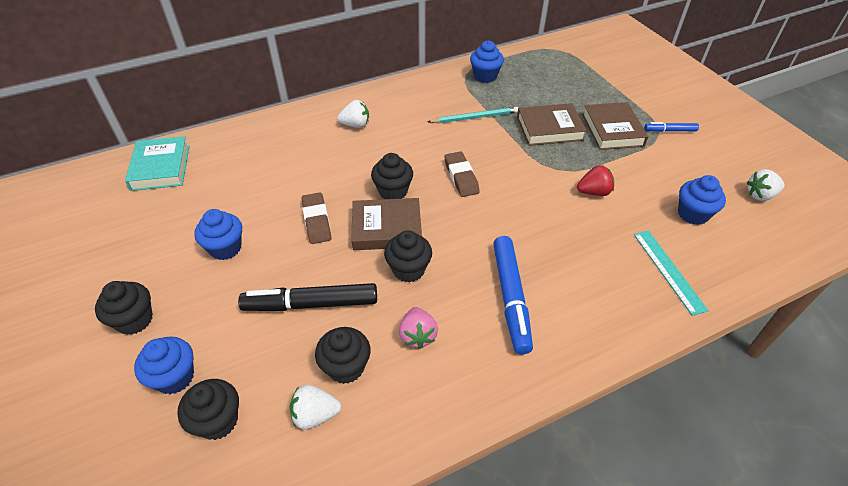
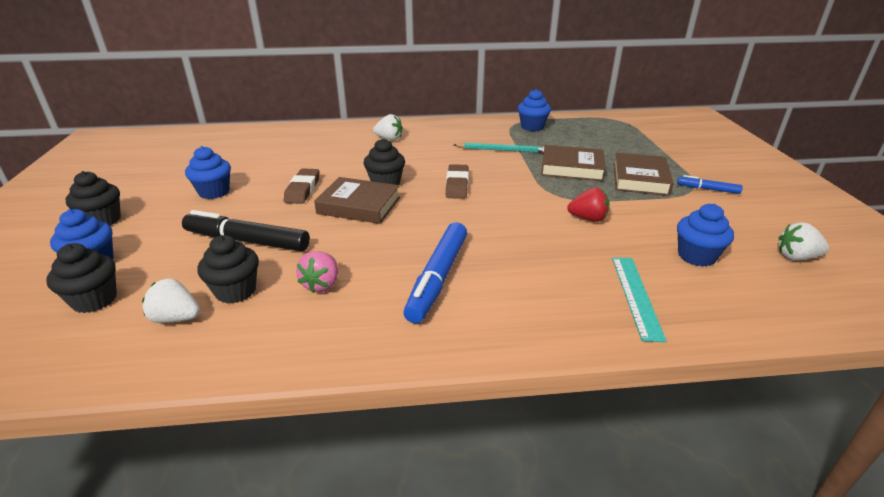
camera: 20 degrees right, 15 degrees down
(161, 167) = (214, 139): turquoise book -> none
(408, 270) = (354, 236): black cupcake -> none

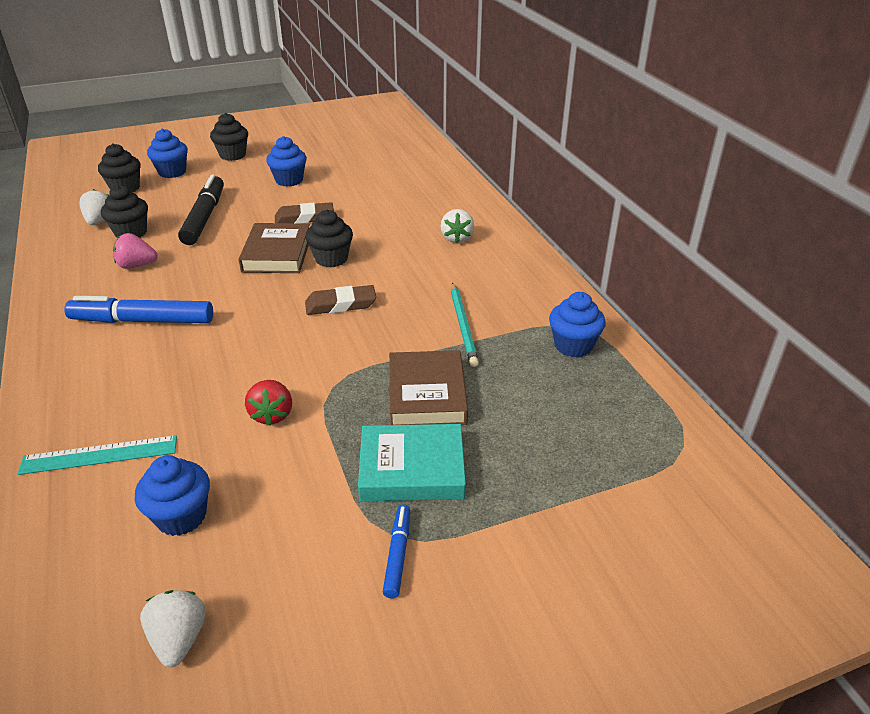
camera: 75 degrees right, 5 degrees up
(640, 179) = (412, 469): brown book -> turquoise book

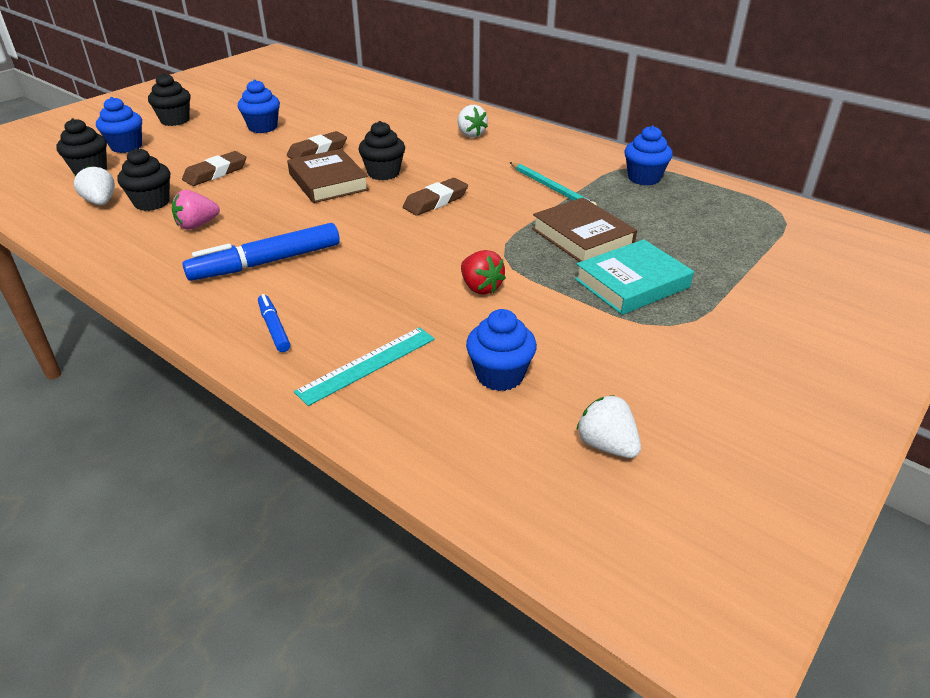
camera: 30 degrees left, 0 degrees up
(204, 217) = (215, 173): black marker -> brown eraser
(397, 554) = (689, 334): blue marker -> blue marker (274, 328)

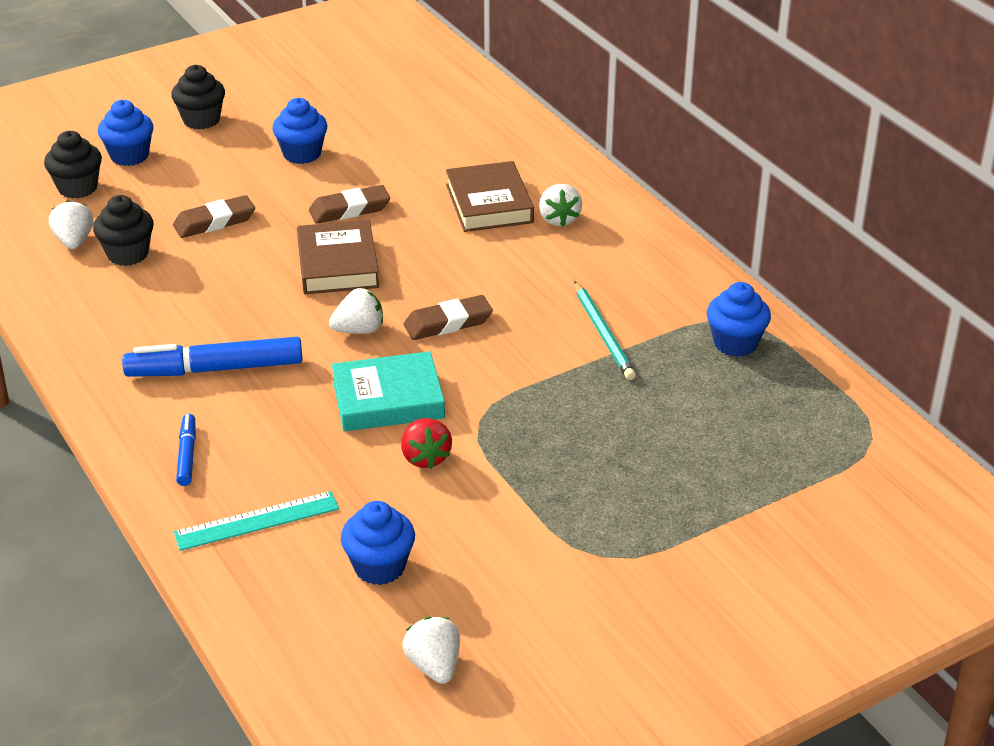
camera: 20 degrees right, 0 degrees up
(197, 225) = (164, 299): pink strawberry -> none
(370, 217) = (359, 330): none -> white strawberry
(383, 173) = (410, 264): black cupcake -> none
(582, 237) = (588, 416): brown book -> brown book (489, 203)
(632, 283) = (599, 494): turquoise book -> turquoise book (388, 399)

